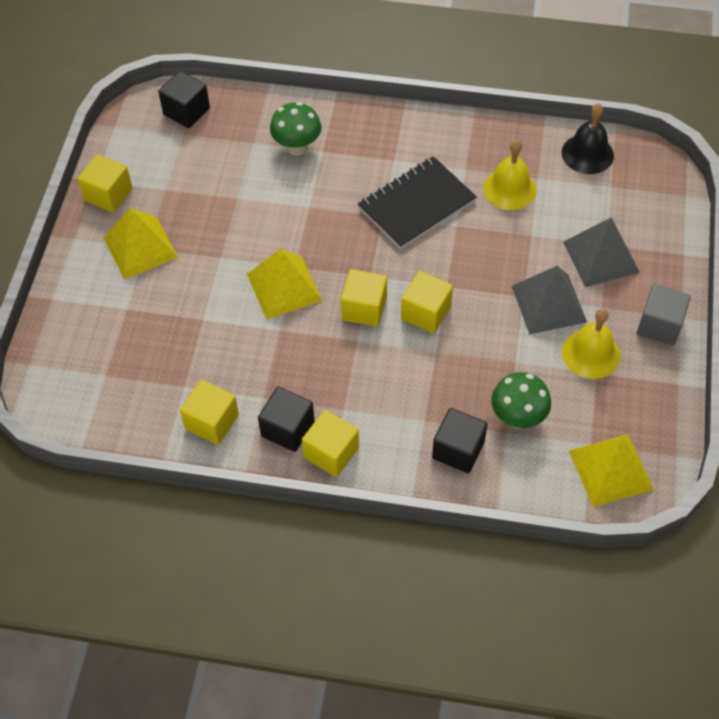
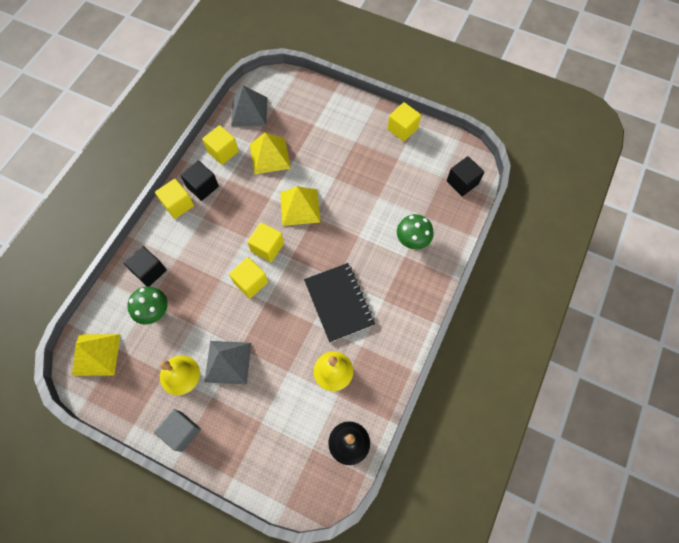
camera: 105 degrees right, 10 degrees up
(140, 247) = (356, 138): yellow pyramid -> yellow pyramid (269, 156)
(601, 256) = (252, 414): grey pyramid -> grey pyramid (249, 111)

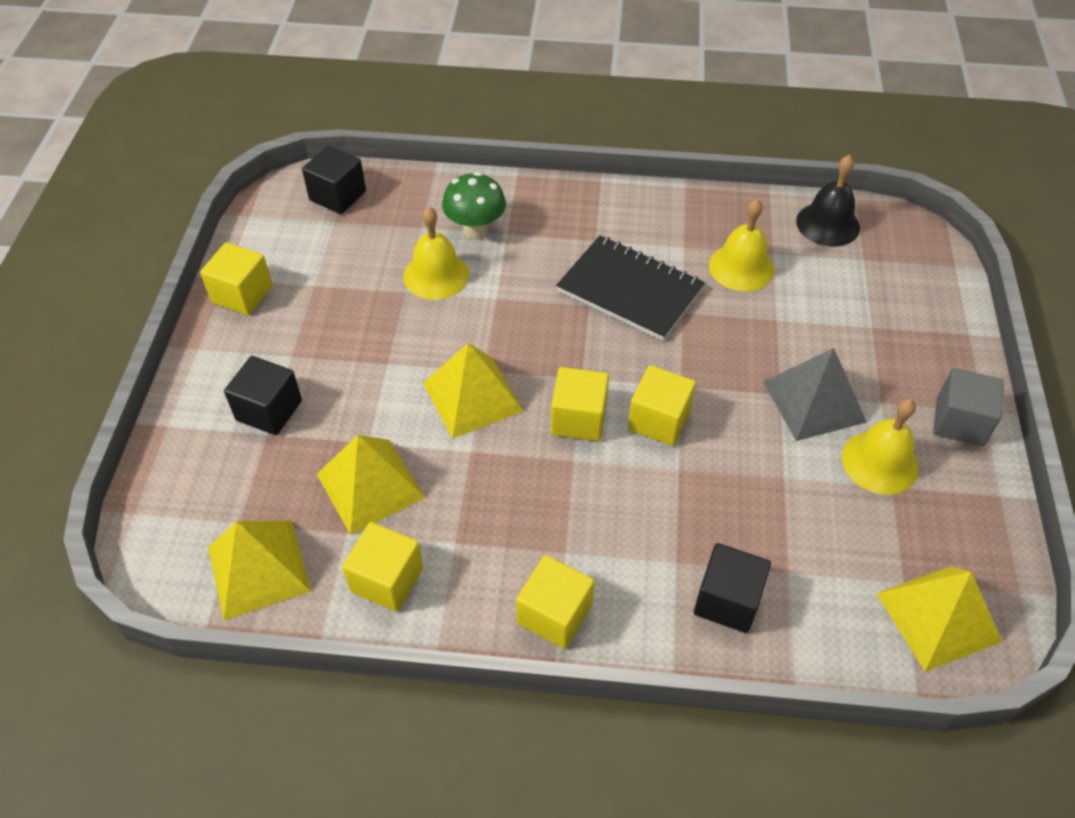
camera: 110 degrees left, 15 degrees down
(155, 312) = (800, 551): green mushroom -> none
(202, 187) = (491, 583): black cube -> black cube (269, 410)
(249, 111) = (258, 568): grey pyramid -> yellow pyramid
(339, 303) = (630, 290): black notebook -> black notebook turned 75 degrees clockwise
(385, 213) = (436, 275): none -> yellow bell

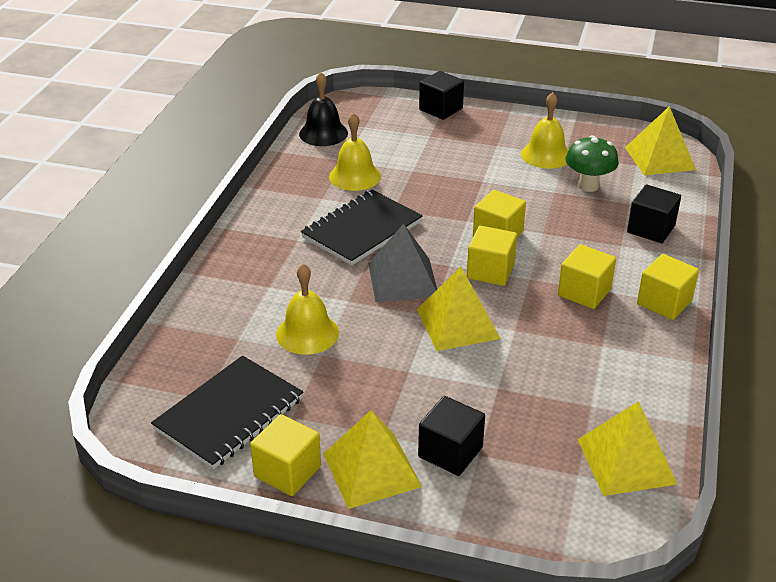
camera: 80 degrees left, 15 degrees down
(314, 242) = (229, 414): none -> black notebook
(337, 196) = (164, 394): black cube -> black cube (441, 109)
(370, 485) = (544, 388): yellow pyramid -> yellow pyramid (372, 469)
(387, 579) = (636, 384): yellow cube -> yellow cube (584, 292)
(475, 230) = (257, 304): green mushroom -> green mushroom (588, 186)
(814, 401) = (491, 169): grey pyramid -> grey pyramid (402, 280)
(959, 422) = (517, 122): grey cube -> none

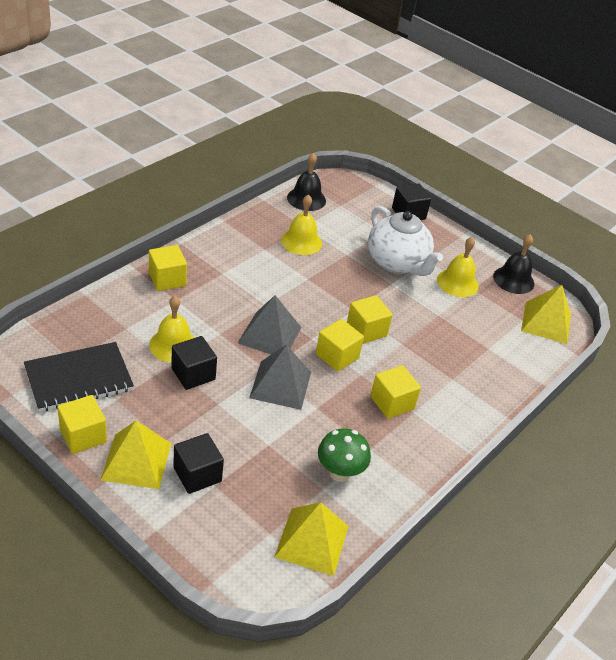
camera: 20 degrees right, 5 degrees up
(362, 230) = (272, 285): black notebook -> none
(458, 323) = (280, 385): yellow pyramid -> grey pyramid
(471, 159) = (397, 263): none -> white teapot
(588, 186) = (468, 321): green mushroom -> green mushroom (339, 473)
(596, 132) = (513, 280): none -> black bell
(651, 229) = (487, 376): black cube -> black cube (193, 374)
(664, 302) = (445, 438): yellow cube -> yellow cube (167, 279)

